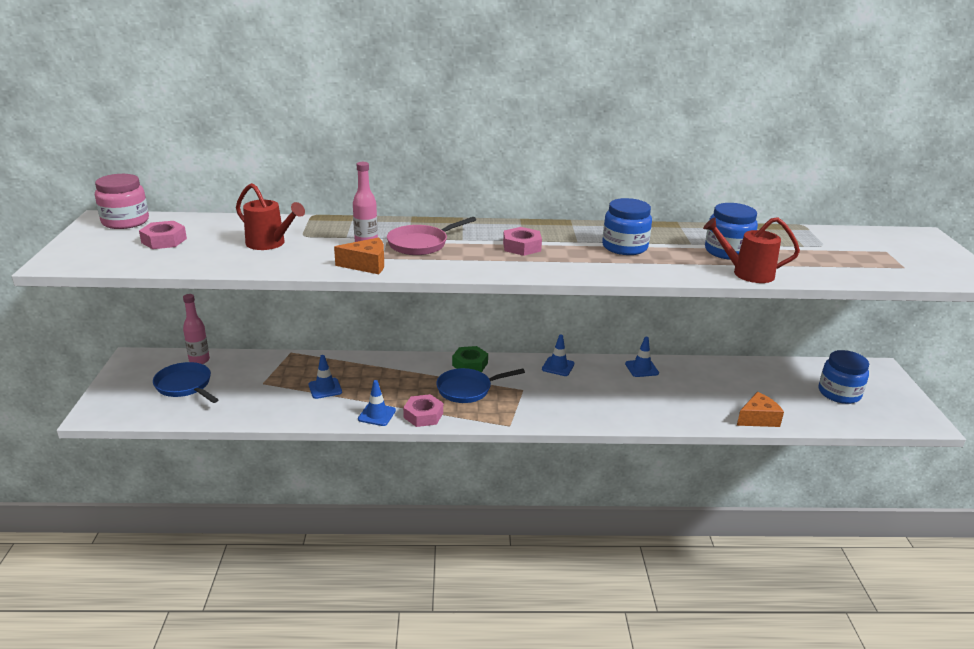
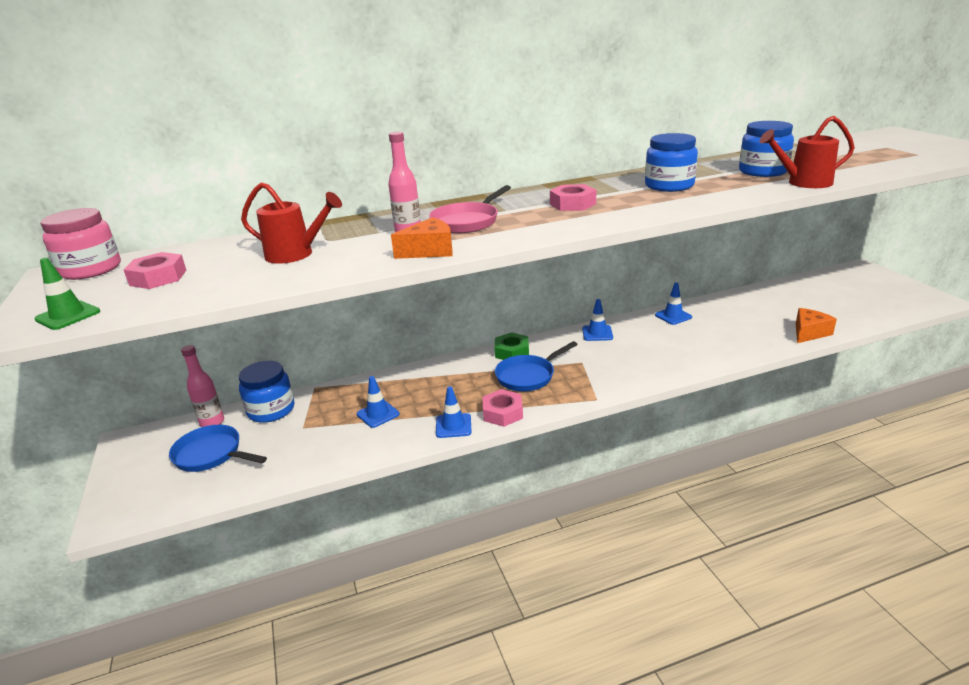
camera: 15 degrees left, 0 degrees up
(89, 258) = (68, 316): none -> green traffic cone
(839, 393) = (851, 295): blue jar -> blue jar (271, 410)

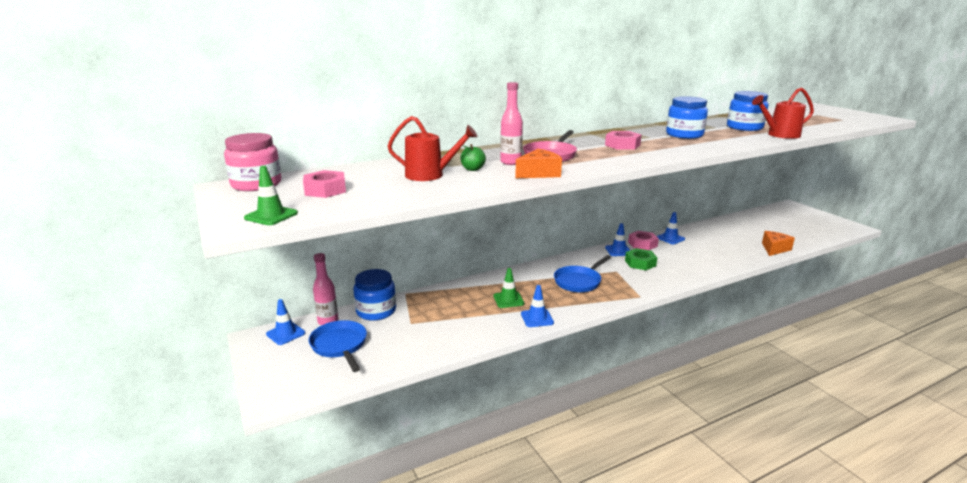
camera: 10 degrees left, 5 degrees down
(211, 454) = (340, 346): blue pan -> blue pan turned 45 degrees clockwise
(353, 245) = (472, 169): none -> green apple
(378, 414) = (470, 311): blue traffic cone -> blue traffic cone (285, 334)
(430, 399) = (508, 300): none -> green traffic cone
(502, 413) = (572, 308): pink nut -> pink nut (642, 244)
(512, 352) = (557, 265): green nut -> green nut (640, 263)

